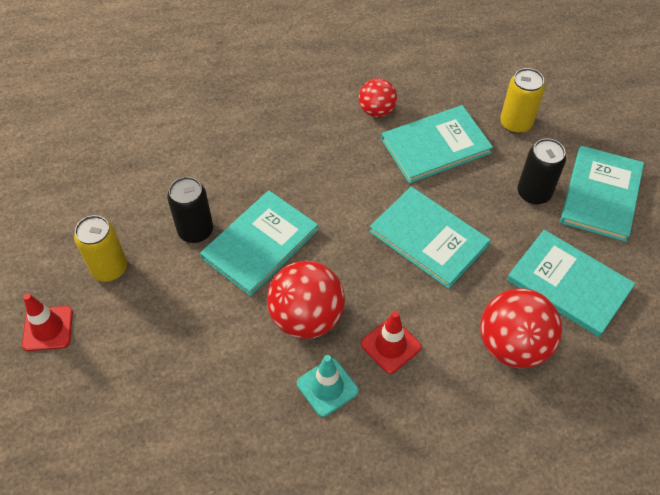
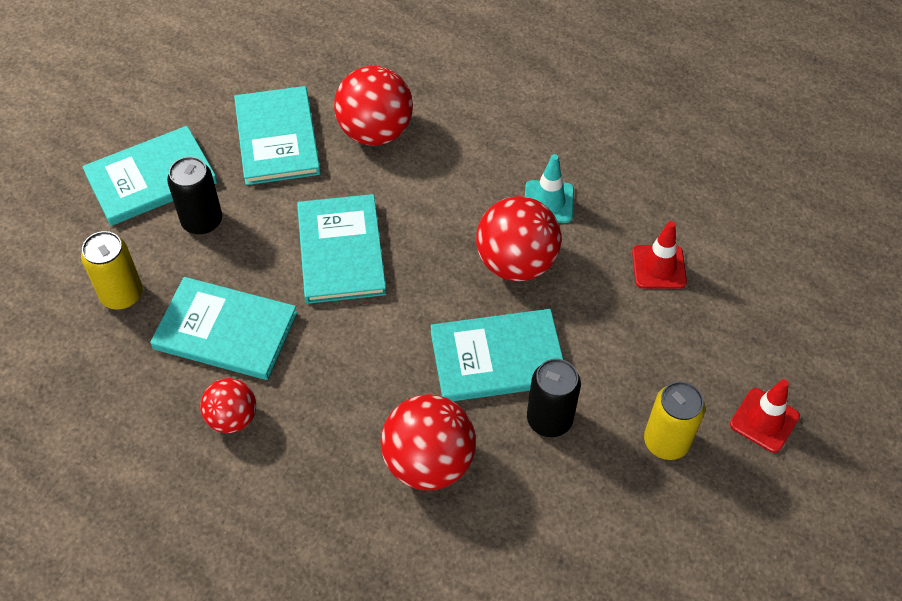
camera: 140 degrees left, 0 degrees up
(247, 161) = (428, 462): none -> red ball
(390, 345) = (468, 195): red traffic cone -> red traffic cone (659, 267)

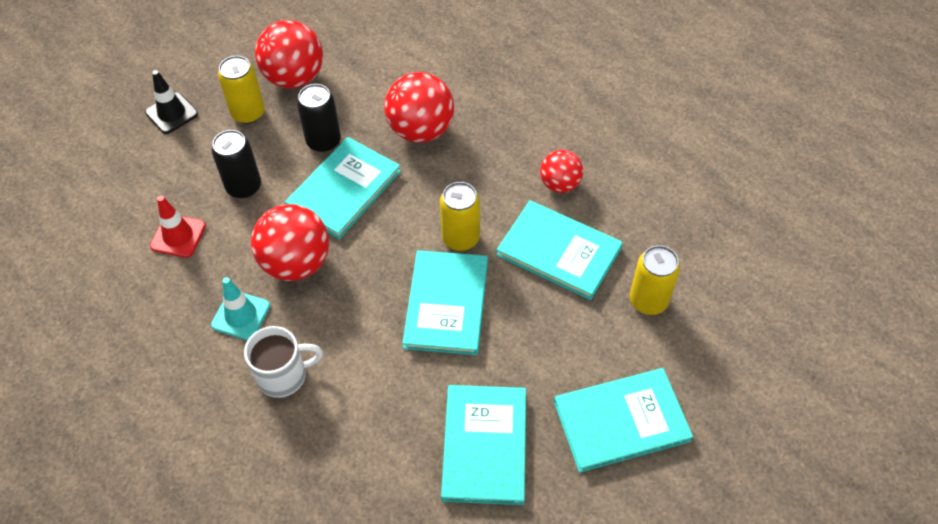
camera: 165 degrees left, 0 degrees up
(202, 221) = (572, 361): black can -> black can (244, 187)
(342, 325) = (460, 238): none -> yellow can
(375, 132) = (380, 432): red ball -> red ball (294, 78)
(481, 159) = (283, 375): none -> white mug
(497, 358) = (344, 189): turquoise book -> turquoise book turned 60 degrees counterclockwise
(764, 420) = (172, 113): red traffic cone -> black traffic cone

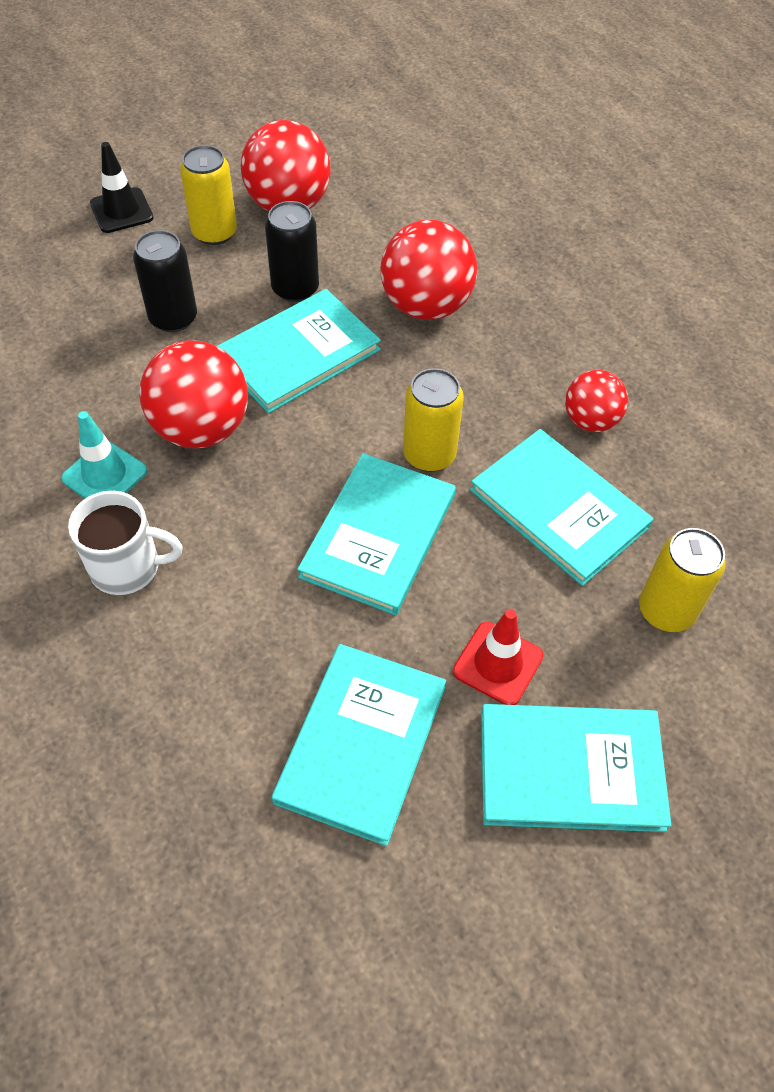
camera: 15 degrees right, 0 degrees up
(178, 236) = (68, 356): red traffic cone -> red traffic cone (498, 663)

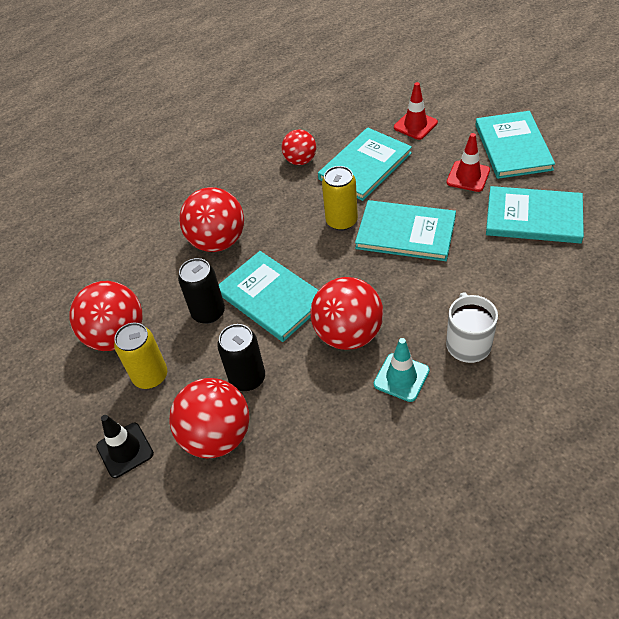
camera: 90 degrees left, 5 degrees down
(103, 285) = (217, 436): none -> red ball
(666, 610) = (415, 125): yellow can -> red traffic cone

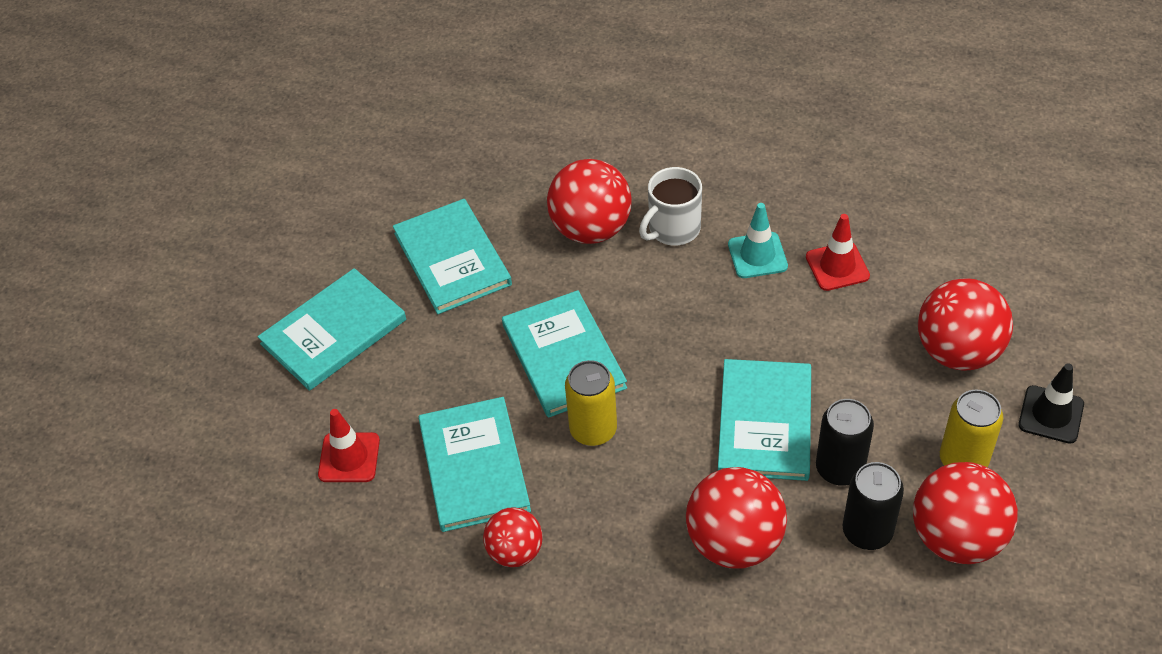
camera: 130 degrees left, 0 degrees up
(247, 378) = (877, 372): black can -> black can (867, 531)
(348, 334) = (747, 324): red ball -> red ball (591, 229)
(365, 166) = (474, 466): turquoise book -> turquoise book turned 75 degrees clockwise
(468, 176) = (421, 348): red traffic cone -> red traffic cone (837, 266)

